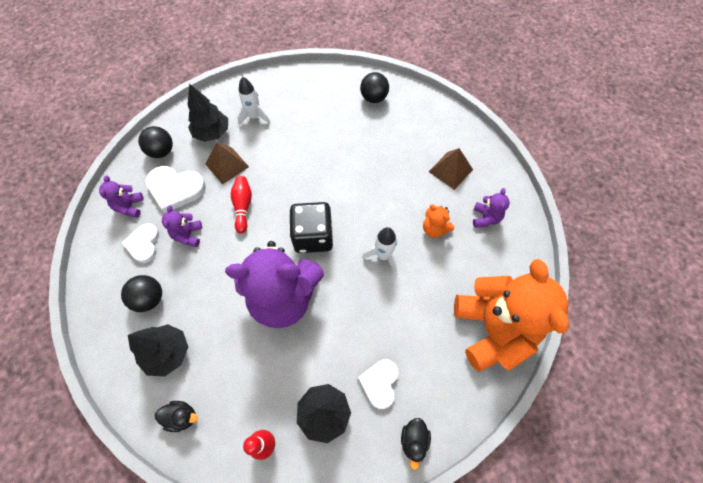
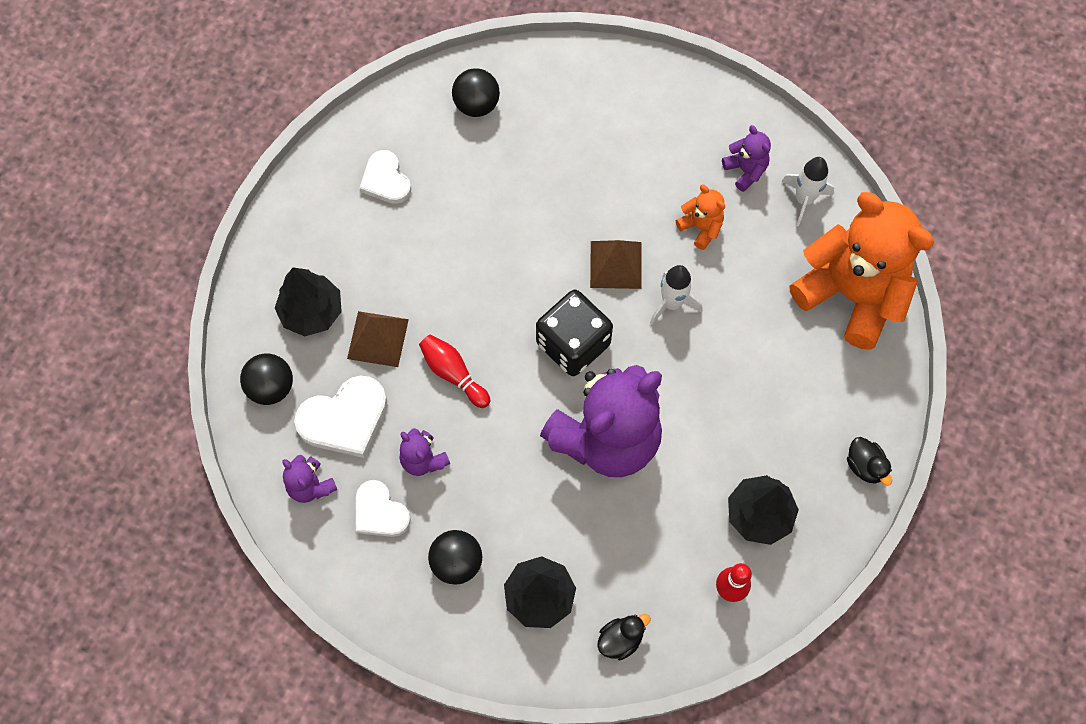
camera: 40 degrees left, 5 degrees up
(254, 117) = (345, 247): white rocket -> white rocket (804, 200)
(380, 383) = (787, 440): white heart -> white heart (386, 180)
(434, 229) = (701, 227): orange teddy bear -> orange teddy bear turned 135 degrees counterclockwise
(450, 170) = (657, 138): brown pyramid -> brown pyramid (616, 264)

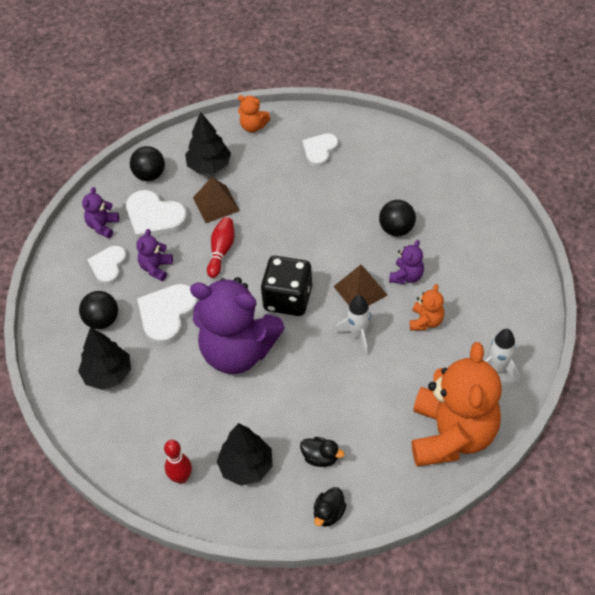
camera: 60 degrees right, 15 degrees down
(288, 227) = (253, 126): none -> orange teddy bear
(476, 105) = (407, 163): black ball -> black ball (396, 229)
(502, 485) = (167, 315): none -> white heart
(620, 639) = (107, 434): black duck -> black duck (320, 457)
(745, 170) = (490, 323): purple teddy bear -> purple teddy bear (406, 276)

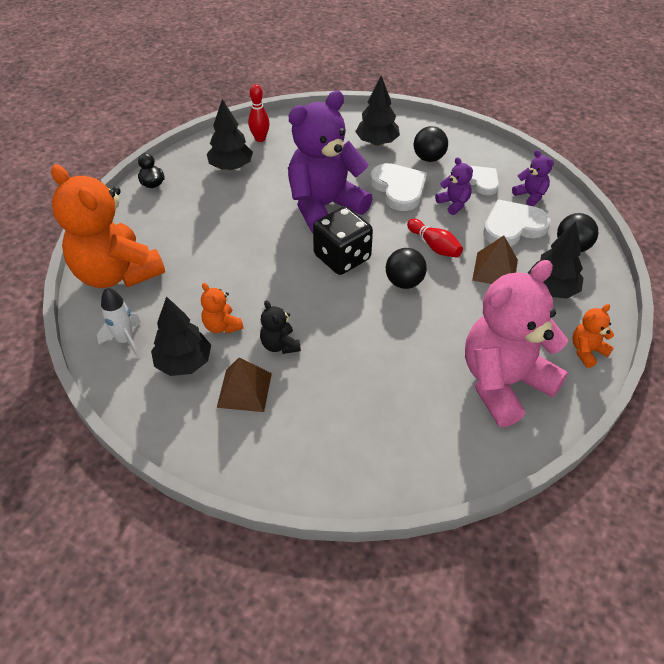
camera: 125 degrees right, 5 degrees down
(319, 151) = (503, 383): white heart -> pink teddy bear
(320, 457) = (192, 200): black duck -> none
(358, 335) = (260, 276): white rocket -> none
(360, 290) = (300, 305): brown pyramid -> brown pyramid (244, 390)
(396, 229) = (339, 375): black ball -> black ball (404, 282)
(406, 276) = (280, 345): purple teddy bear -> black teddy bear
(477, 317) = (184, 363): none -> black tree

